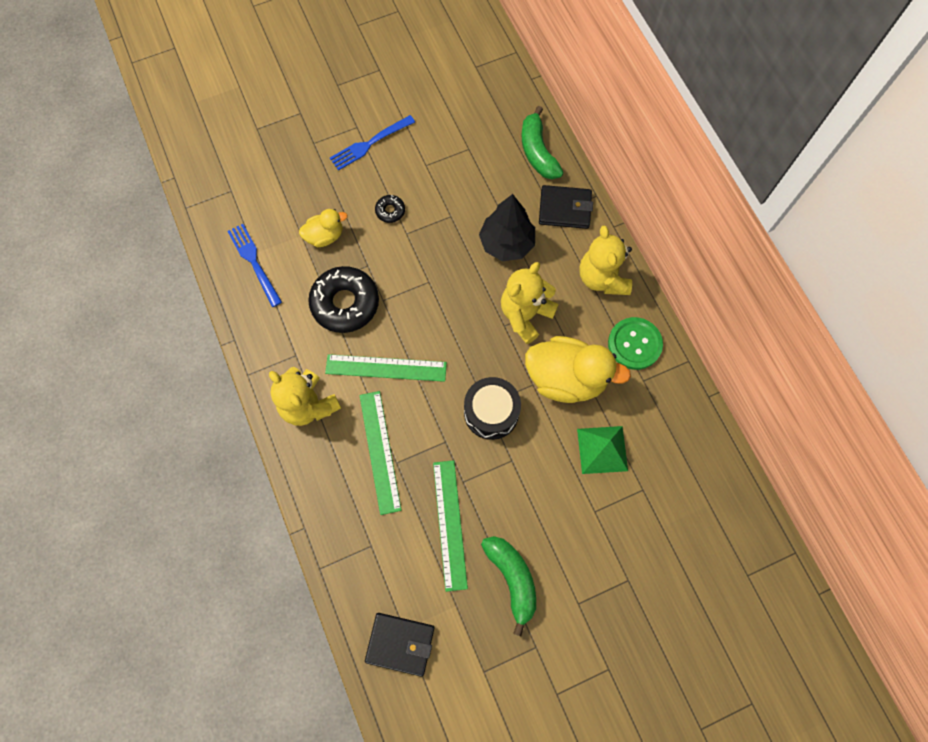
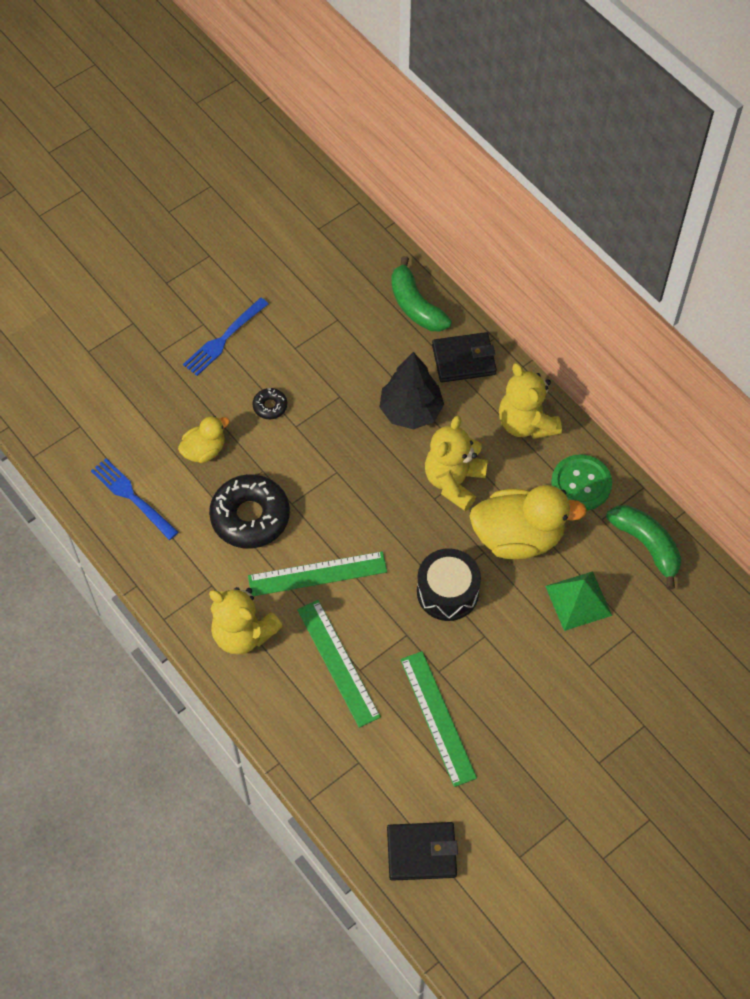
camera: 15 degrees left, 10 degrees down
(512, 579) = (521, 756): green banana -> green banana (646, 545)

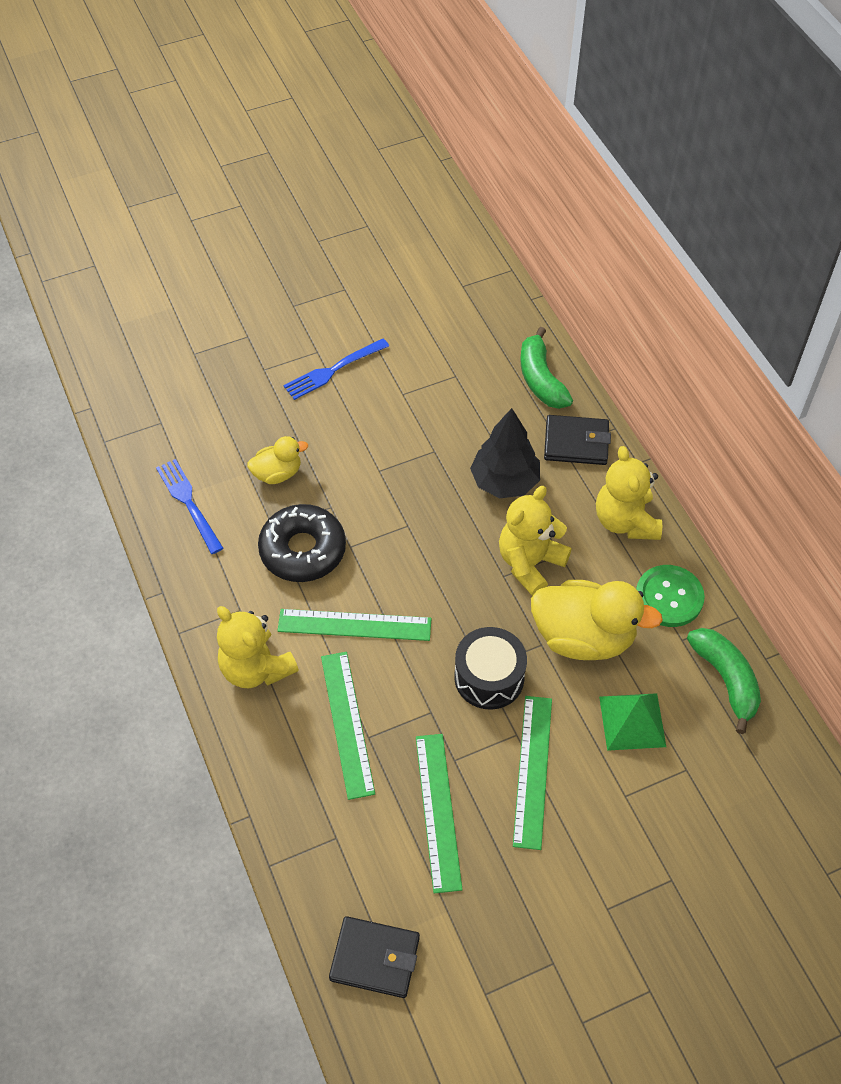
camera: 15 degrees right, 5 degrees down
(270, 406) = (359, 445): black donut -> none
(507, 663) = (533, 770): none -> green ruler

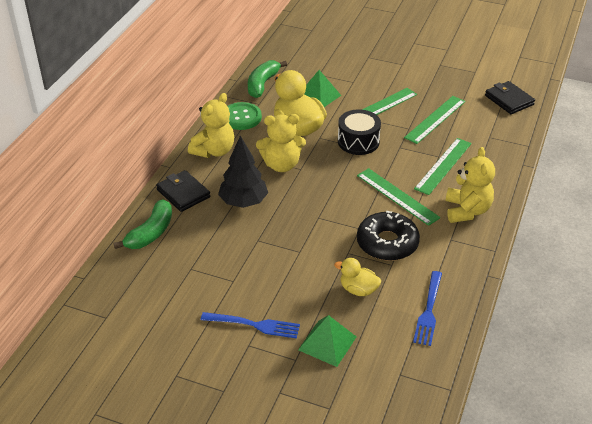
camera: 135 degrees left, 15 degrees down
(252, 402) = (327, 343): none -> green pyramid

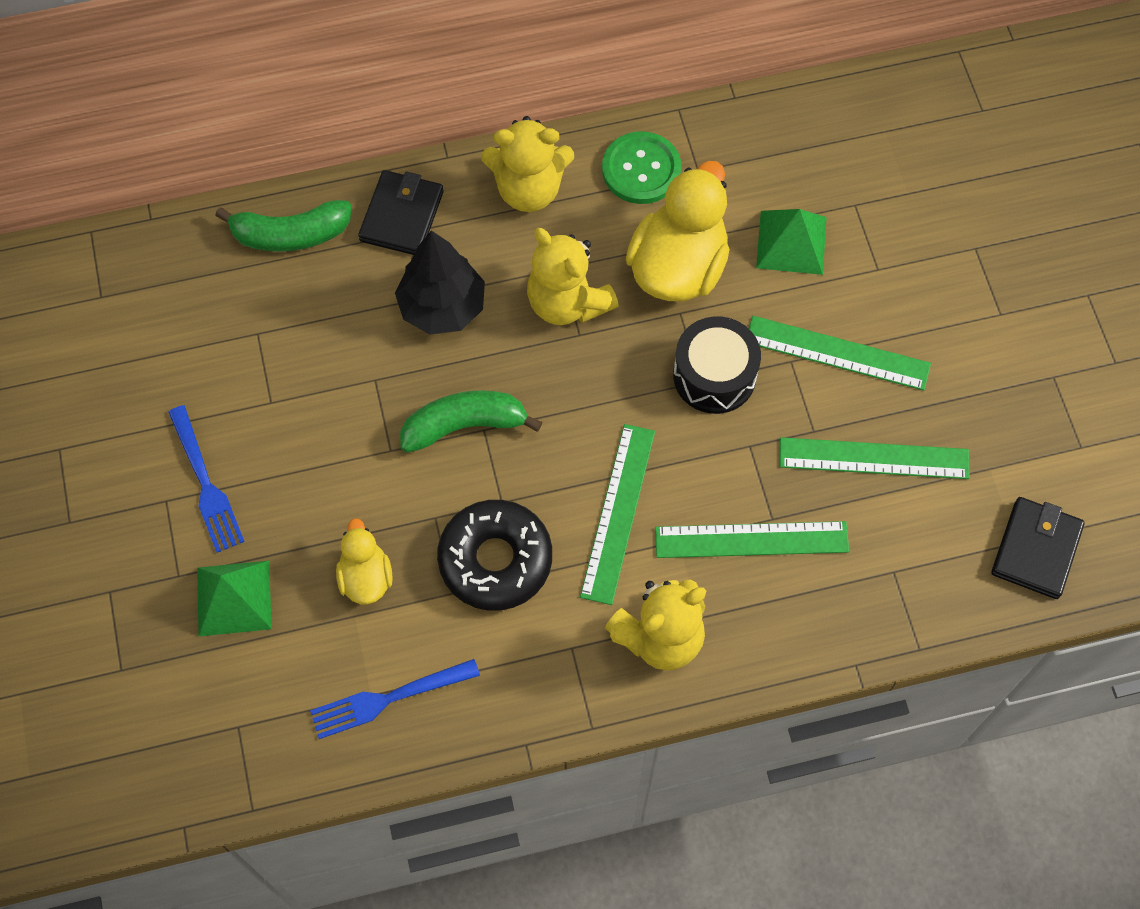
camera: 55 degrees right, 25 degrees up
(262, 84) = (754, 141): green banana -> green banana (465, 425)

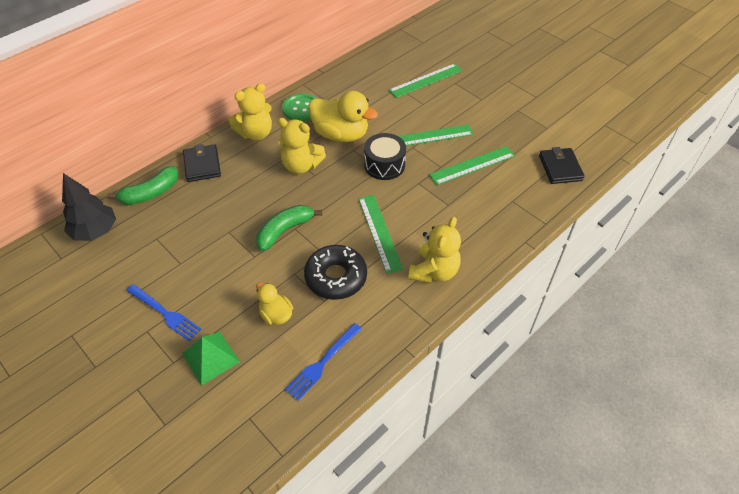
camera: 30 degrees left, 15 degrees down
(442, 307) = (244, 190): black tree -> black tree (95, 231)
(678, 267) = (341, 134): yellow duck -> yellow duck turned 120 degrees clockwise
(751, 540) = (445, 216): green ruler -> green ruler (426, 80)
(791, 242) = (382, 108): green pyramid -> none

